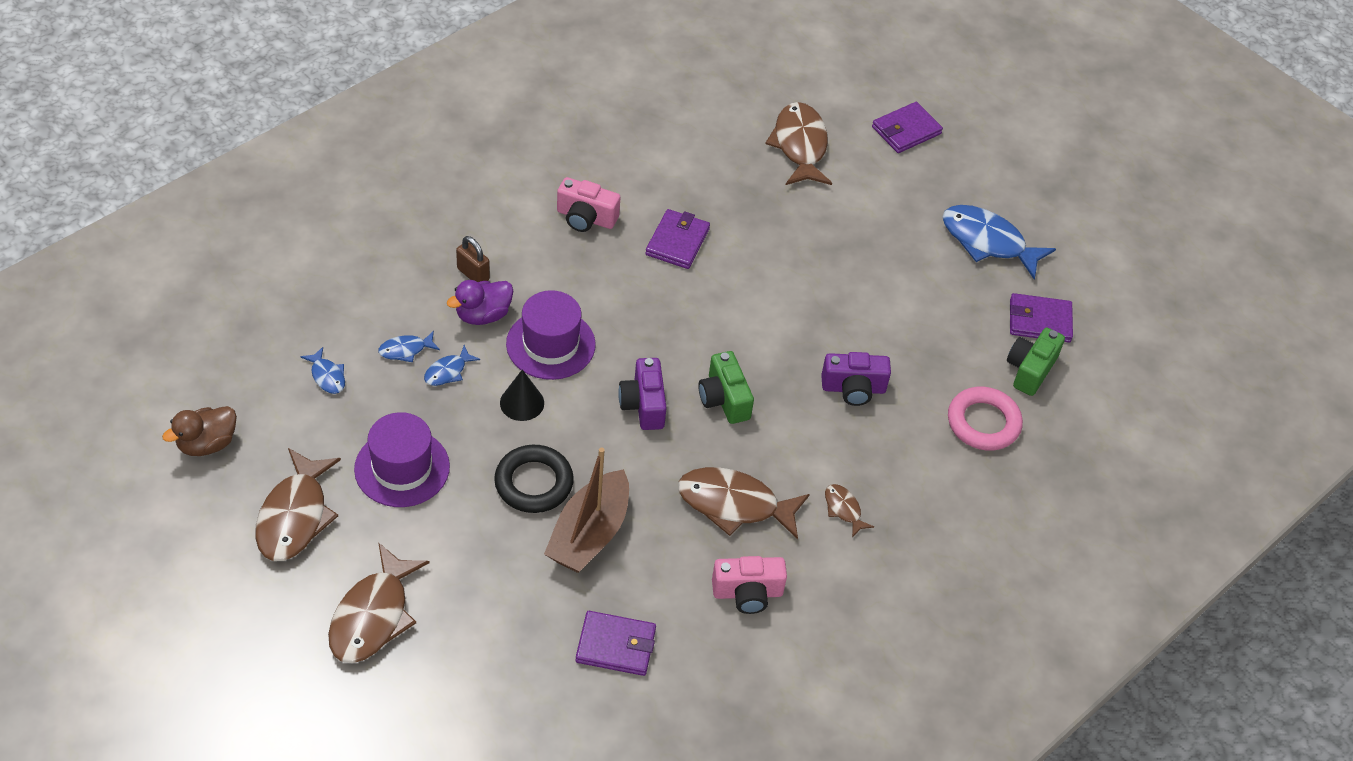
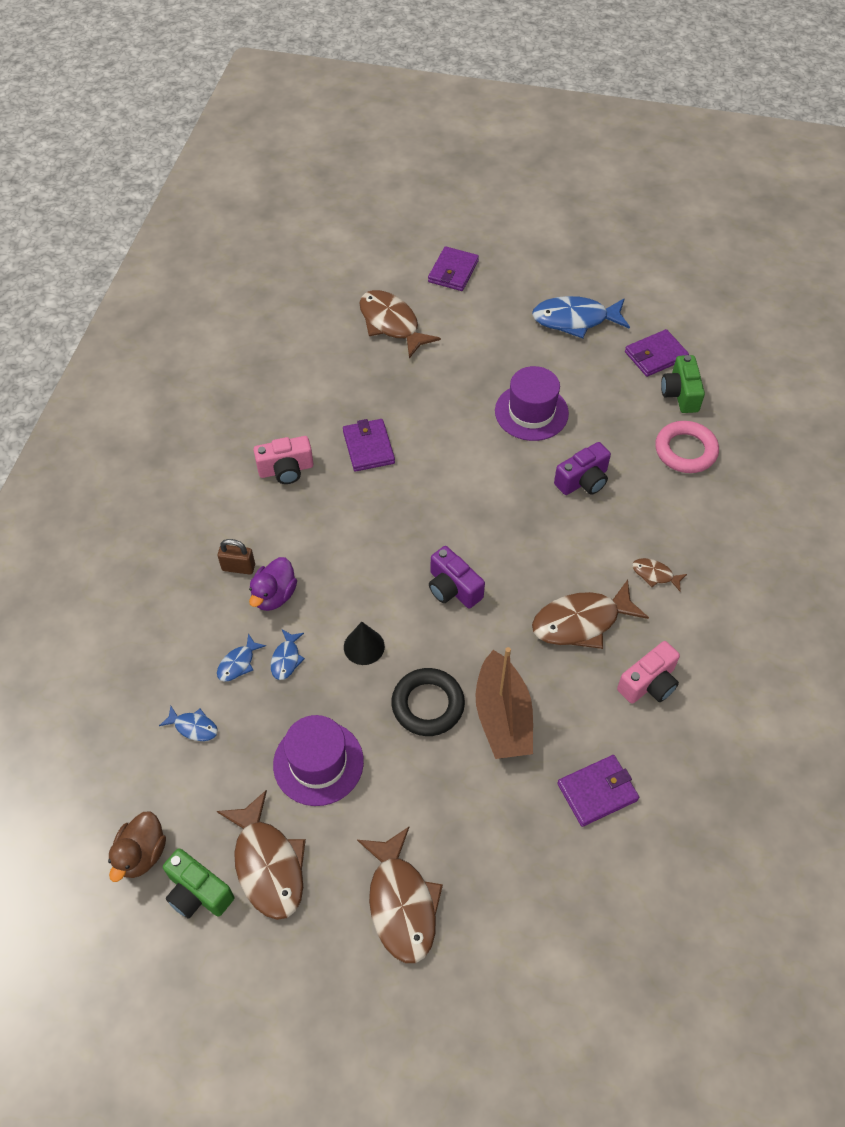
camera: 30 degrees left, 5 degrees up
(550, 344) = (345, 585): purple hat -> purple hat (531, 412)
(724, 399) = (504, 546): green camera -> green camera (198, 892)

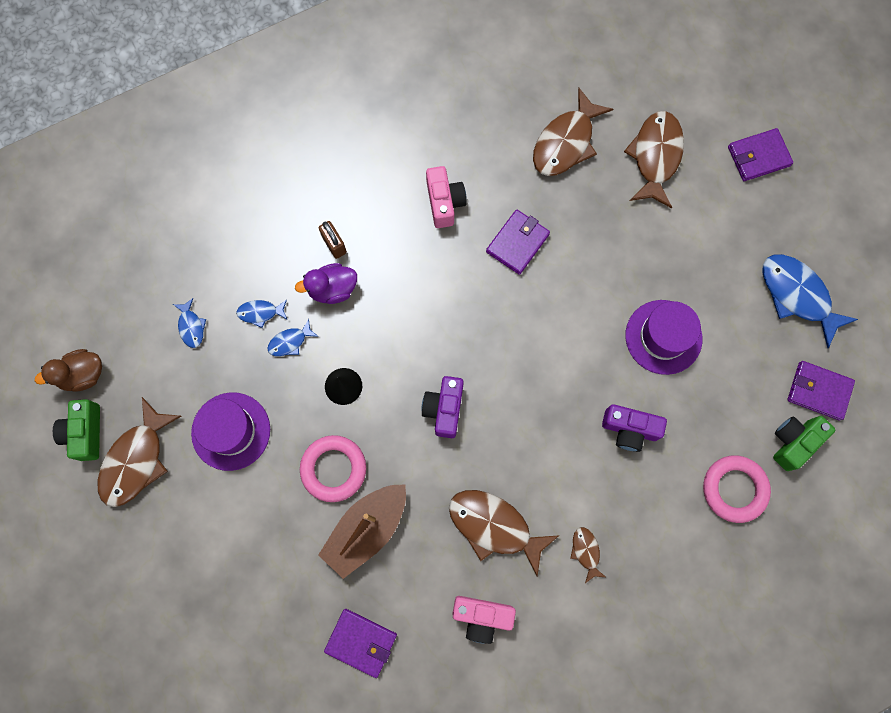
camera: 50 degrees right, 20 degrees up
(286, 470) = (444, 202): pink camera -> pink camera turned 135 degrees counterclockwise
(401, 903) = (176, 569): brown fish -> brown fish (566, 142)
(428, 705) = (333, 469): black ring -> pink ring

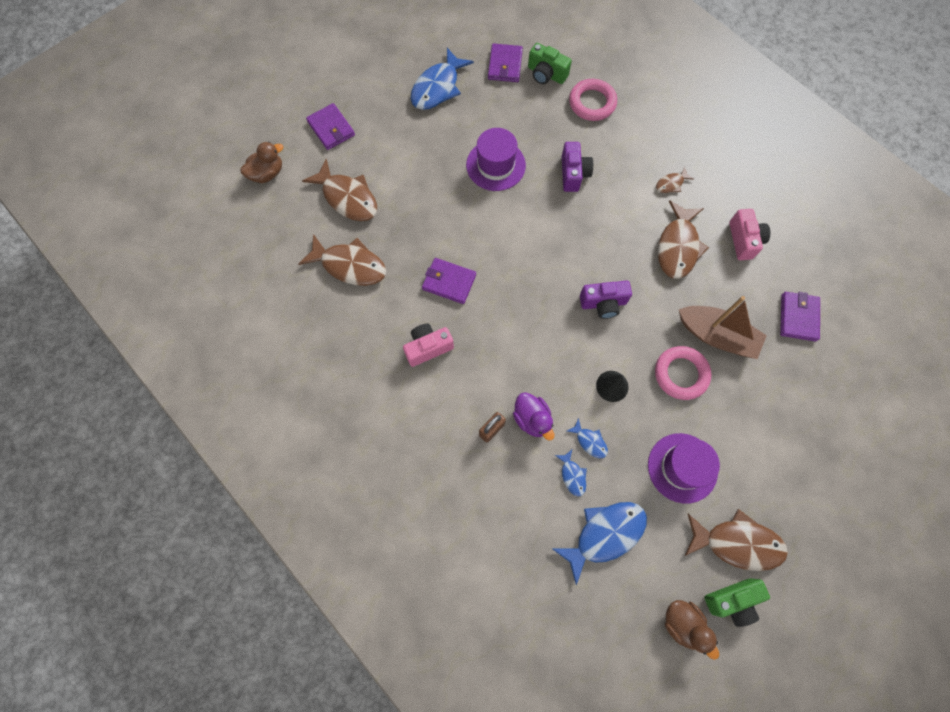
camera: 105 degrees left, 5 degrees down
(191, 326) = (605, 534): blue fish -> blue fish, size x2.08
(655, 157) = (347, 198): brown fish -> brown fish turned 135 degrees counterclockwise
(708, 76) = (267, 173): none -> brown duck

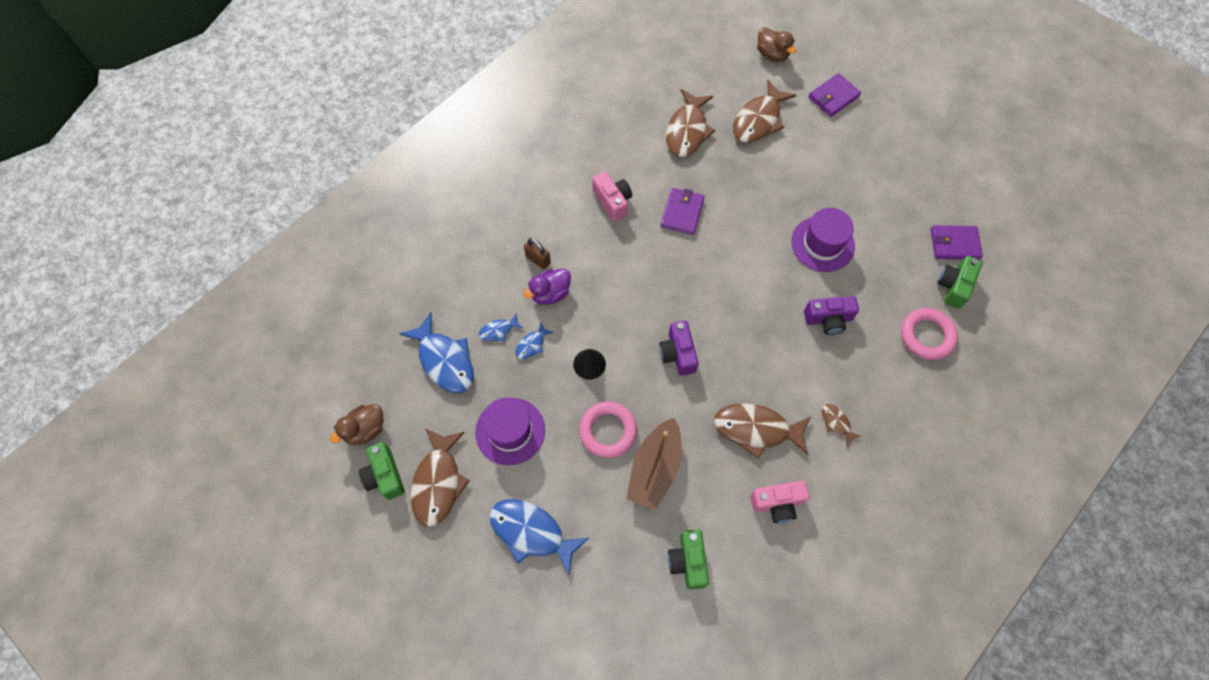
camera: 85 degrees right, 5 degrees down
(437, 87) = (907, 183): blue fish -> blue fish (531, 532)
(798, 317) = (688, 561): purple wallet -> green camera

